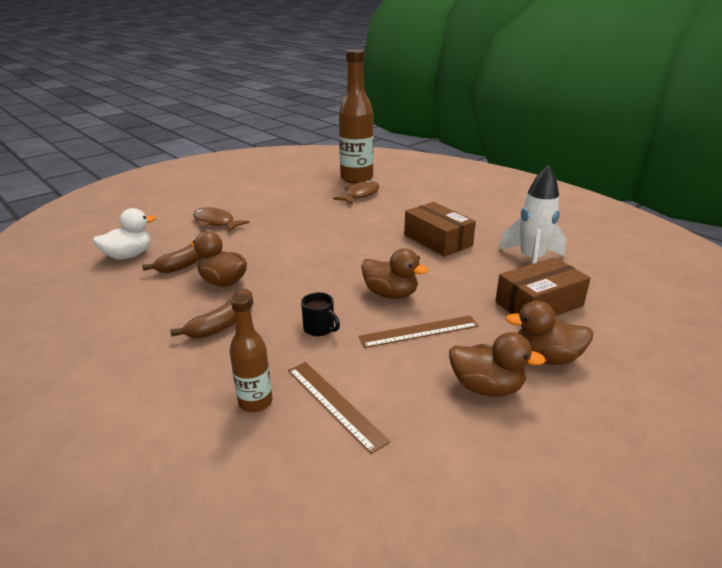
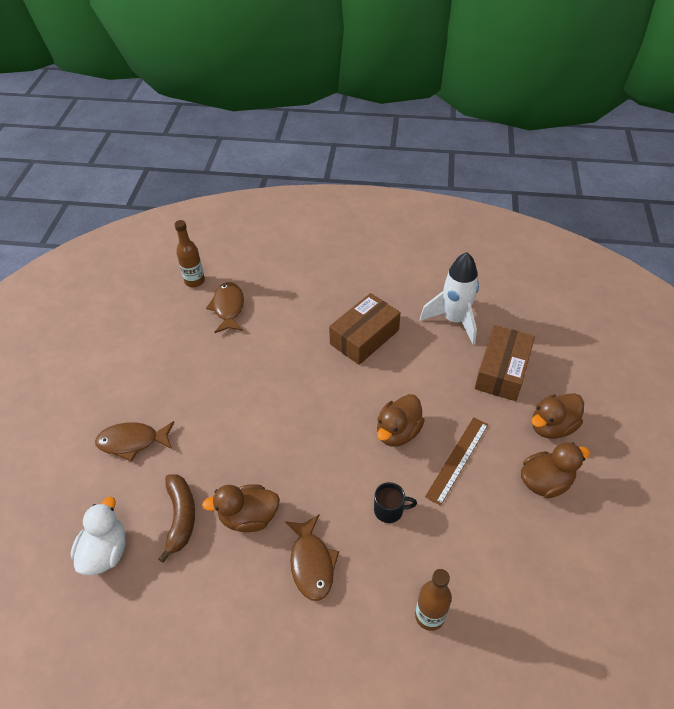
camera: 40 degrees left, 20 degrees up
(223, 323) = (312, 563): brown banana -> brown fish
(335, 403) = (478, 572): brown ruler -> none
(356, 178) = (194, 281): brown bottle -> brown bottle, size x0.52
(390, 294) = (398, 432): brown duck -> brown duck turned 135 degrees clockwise
(437, 240) = (364, 337): brown box -> brown box turned 60 degrees counterclockwise

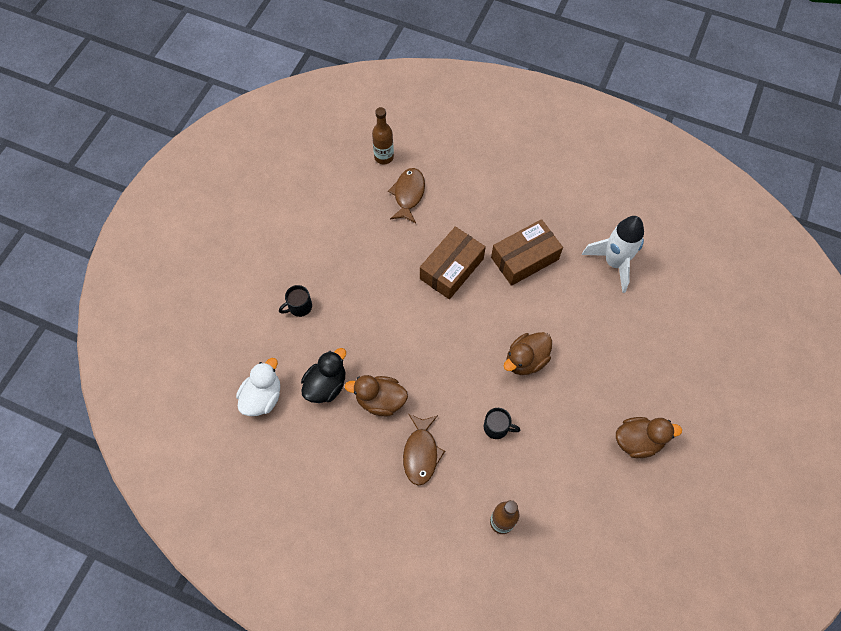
camera: 15 degrees right, 15 degrees up
(132, 442) = (299, 307): brown fish -> black mug
(181, 517) = (326, 385): brown banana -> black duck
(457, 459) = (569, 399): brown ruler -> none
(502, 371) = (640, 327): brown box -> brown box (451, 268)
(552, 426) = (664, 393): brown duck -> none

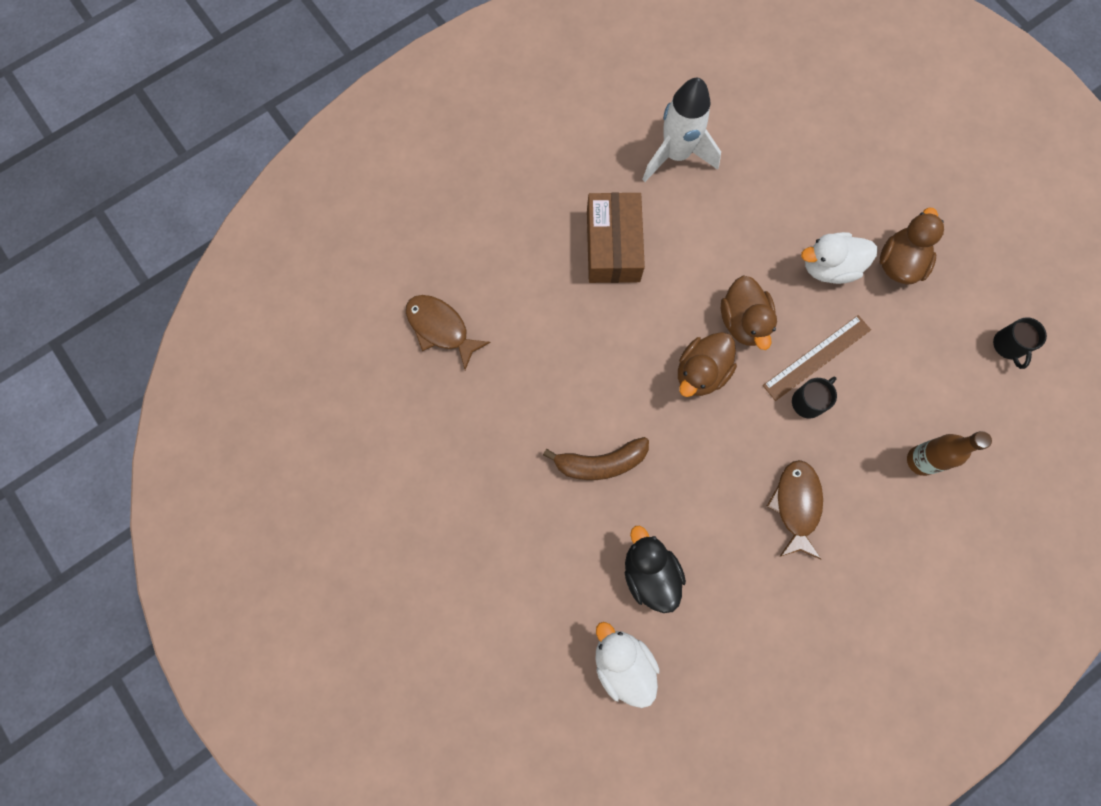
camera: 60 degrees left, 10 degrees up
(299, 307) = (521, 551): black mug -> black mug (1008, 346)
(379, 322) = (600, 463): none -> brown banana
(380, 400) = (705, 517): brown duck -> brown duck (701, 372)
(384, 157) = (365, 328): brown bottle -> none
(421, 453) = (796, 505): brown fish -> brown fish turned 120 degrees counterclockwise
(451, 268) = (577, 336): brown box -> none
(531, 418) = (817, 357): none -> brown ruler
(602, 396) = (829, 267): none -> white duck

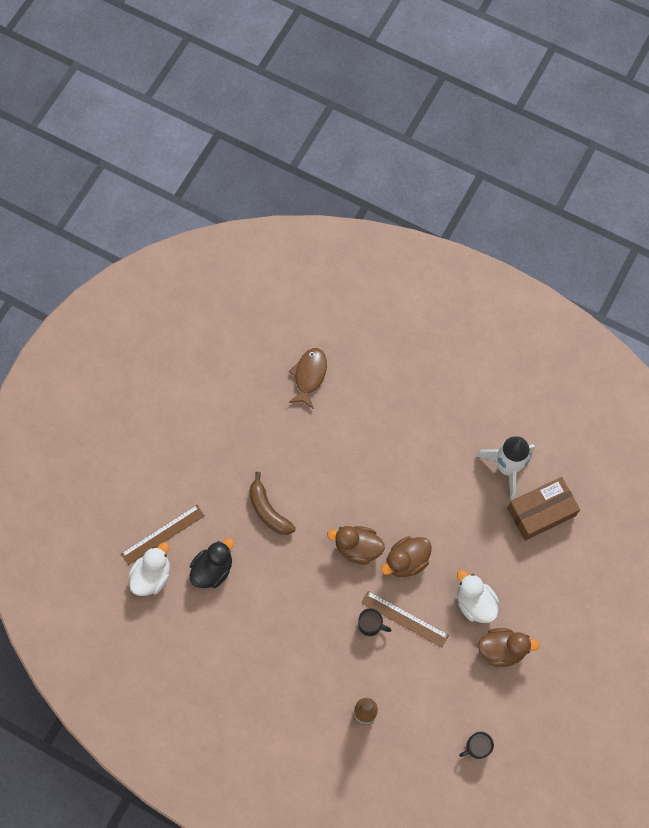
camera: 65 degrees right, 5 degrees down
(569, 622) = (163, 534): none -> brown ruler
(613, 246) = (418, 455): brown box -> brown box (541, 512)
(796, 505) = (297, 643): brown fish -> none

